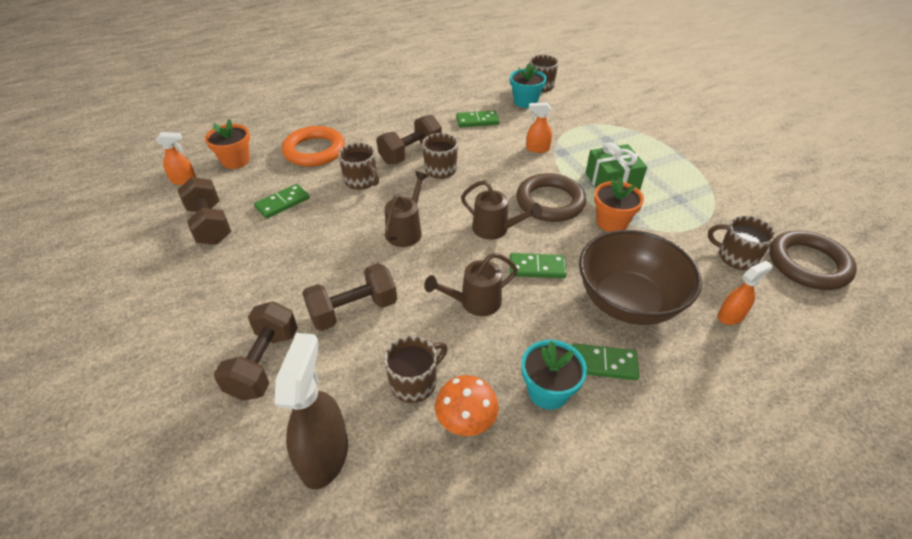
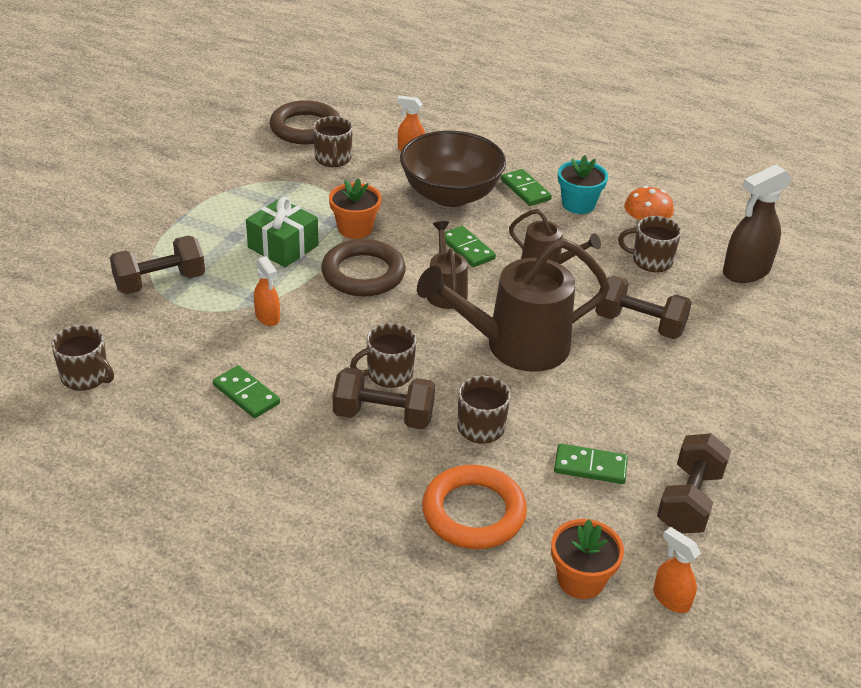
camera: 130 degrees left, 5 degrees down
(264, 363) = (741, 340): brown dumbbell -> brown dumbbell (160, 282)
(406, 230) = (515, 346): brown watering can -> brown watering can, size x1.88
(525, 102) = (149, 372): turquoise flower pot -> none

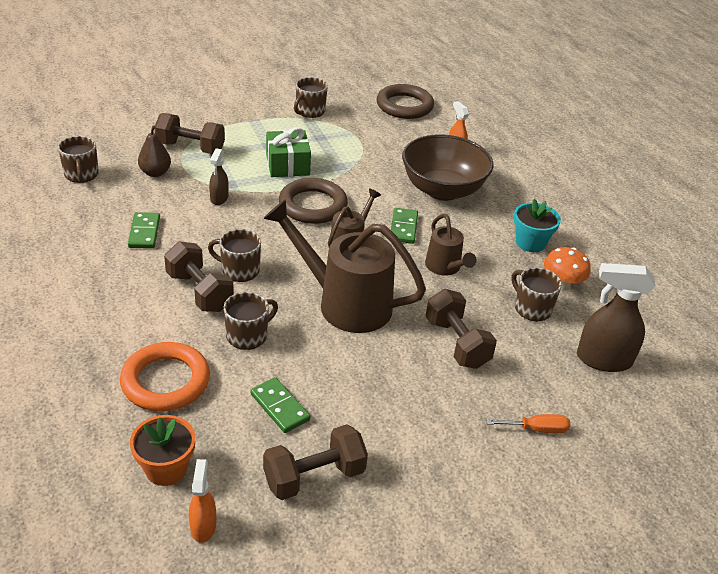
camera: 40 degrees right, 0 degrees up
(163, 328) = (155, 173): none -> brown pear
(267, 317) = (219, 198): orange spray bottle -> brown spray bottle
(333, 159) = (395, 131): brown mug -> brown mug (309, 111)
(355, 228) = (347, 177): orange flower pot -> none
(525, 190) = (503, 213): green domino -> none
(774, 354) = (537, 429): none -> orange screwdriver

